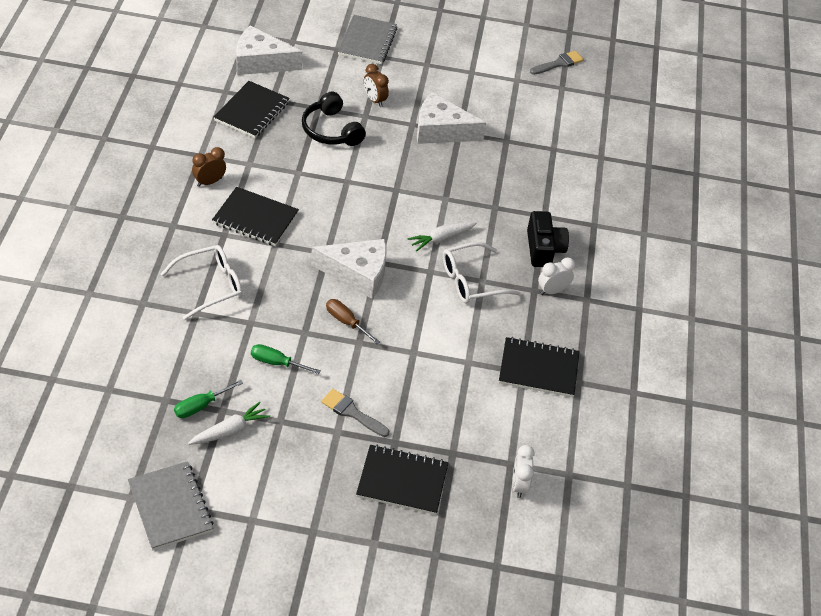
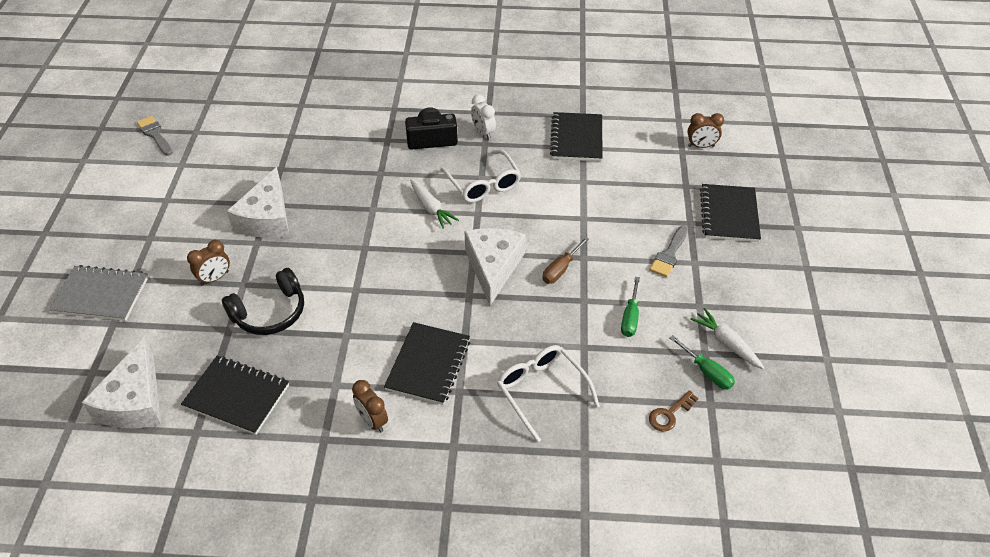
camera: 90 degrees left, 0 degrees up
(163, 367) = (669, 414): none -> brown key
(170, 507) = (833, 376): grey notebook -> none
(519, 485) = (701, 146): white clock -> brown clock

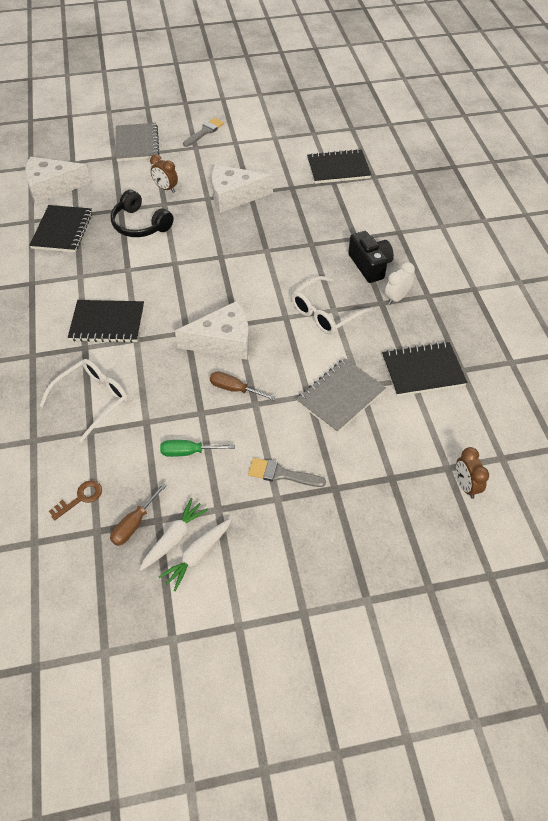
camera: 75 degrees right, 5 degrees up
(155, 134) = (301, 115): grey brush -> grey brush (205, 132)
(372, 421) = (50, 304): brown clock -> none
(431, 208) = (280, 285): white carrot -> white carrot (197, 556)
(591, 197) = (340, 397): none -> grey notebook
(669, 414) = (80, 498): brown key -> brown key turned 105 degrees clockwise
(707, 372) = (134, 524): green screwdriver -> brown screwdriver
(729, 215) = (361, 525): black notebook -> black notebook (338, 168)

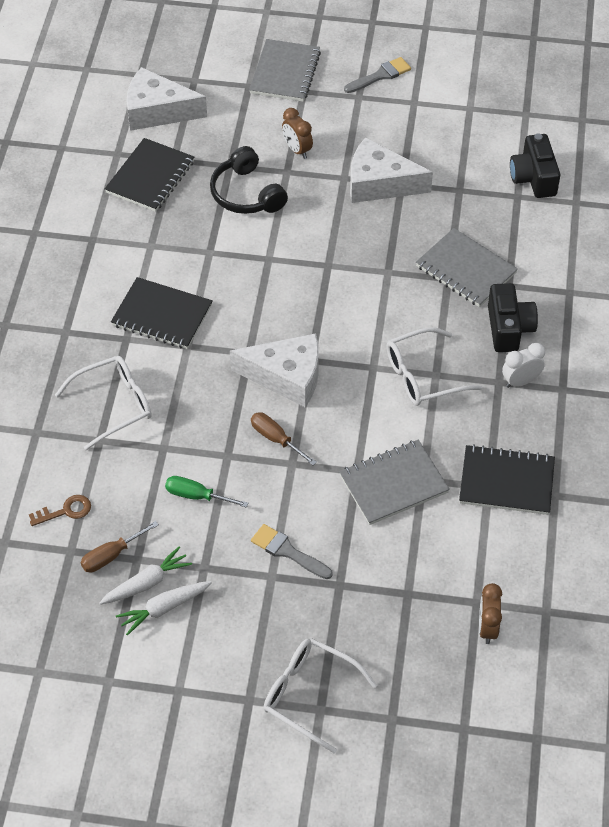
camera: 20 degrees right, 0 degrees up
(321, 235) = (466, 270): none -> grey notebook
(338, 168) = (534, 178): black notebook -> black camera
(351, 590) = (308, 694): none -> white glasses

